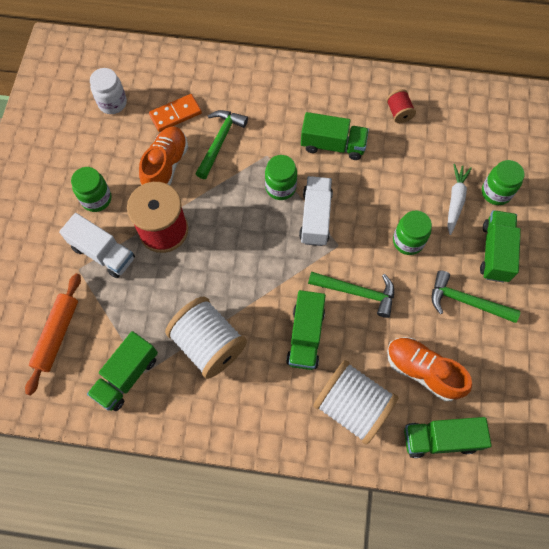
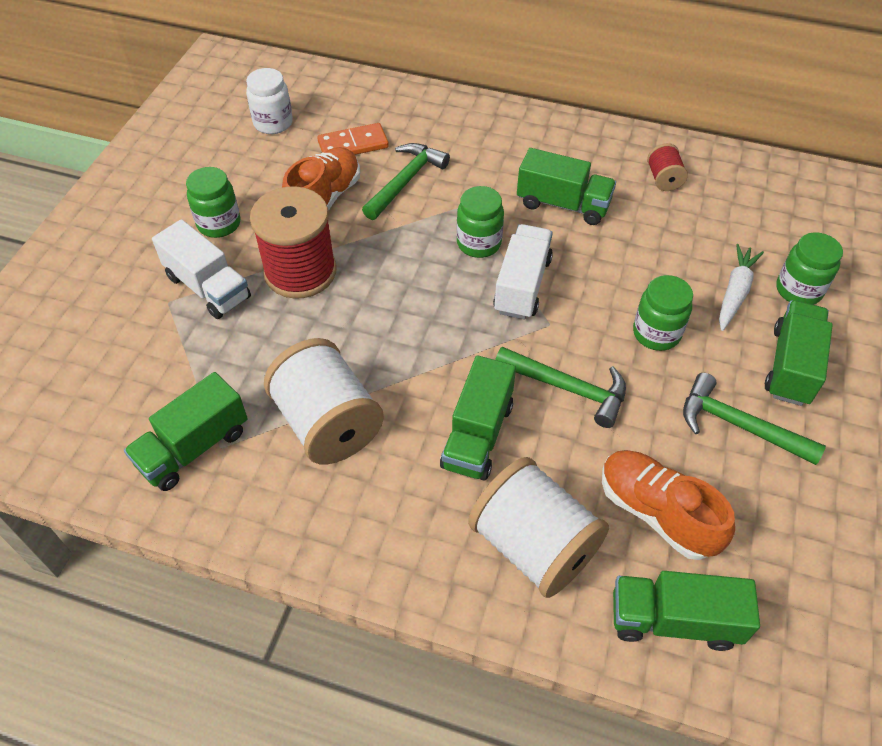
camera: 10 degrees right, 15 degrees down
(57, 335) = (110, 378): orange rolling pin -> none

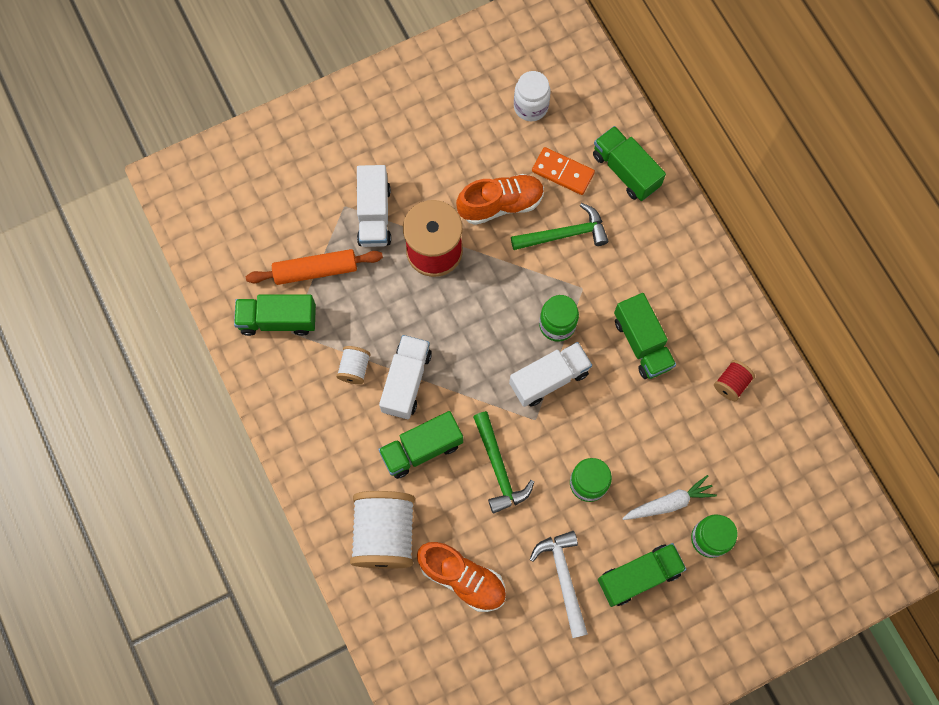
camera: 45 degrees right, 20 degrees up
(192, 374) = (315, 270): none -> orange rolling pin
(219, 224) = (422, 169): green jar -> none
(328, 423) = (354, 368): white spool -> white spool, size x0.48
(394, 392) = (406, 381): none -> white truck
(657, 513) = (462, 578): orange shoe -> orange shoe turned 120 degrees clockwise
(674, 620) = (408, 633): green truck -> green truck (625, 171)
(739, 425) = (563, 578): green hammer -> white hammer

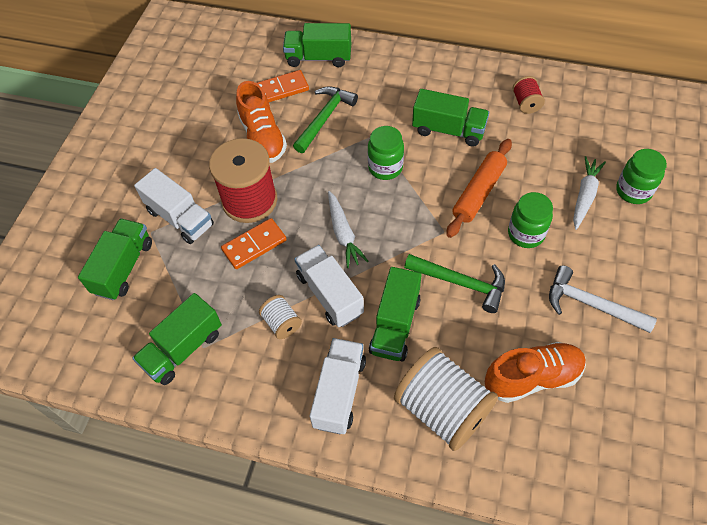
camera: 45 degrees left, 15 degrees down
(315, 270) = (175, 290): orange rolling pin -> orange rolling pin (479, 193)
(399, 290) = (254, 245): none -> orange domino
(466, 346) = (343, 234): none -> white carrot
(500, 204) = (262, 138): orange shoe -> orange shoe turned 135 degrees clockwise
(530, 107) = (216, 74): white jar -> none
(549, 379) = (421, 201): white truck -> white truck (339, 392)
(638, 576) = (629, 254): green truck -> green truck (123, 268)

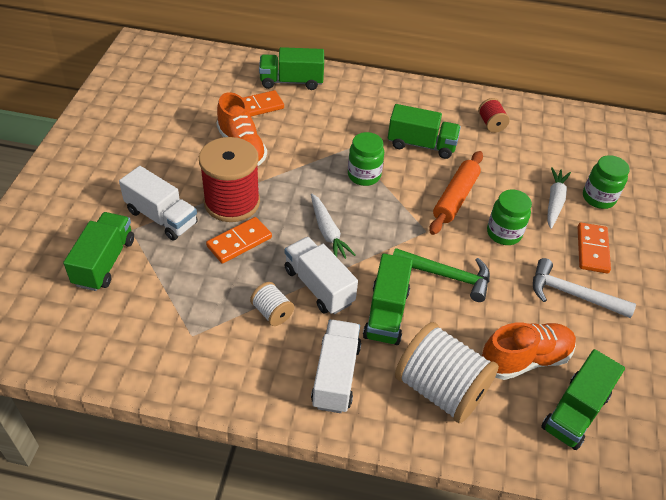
camera: 10 degrees left, 10 degrees down
(183, 349) = (171, 337): green truck -> green truck (575, 412)
(324, 118) = (301, 132): green hammer -> none
(619, 252) = (592, 250): none -> orange domino

